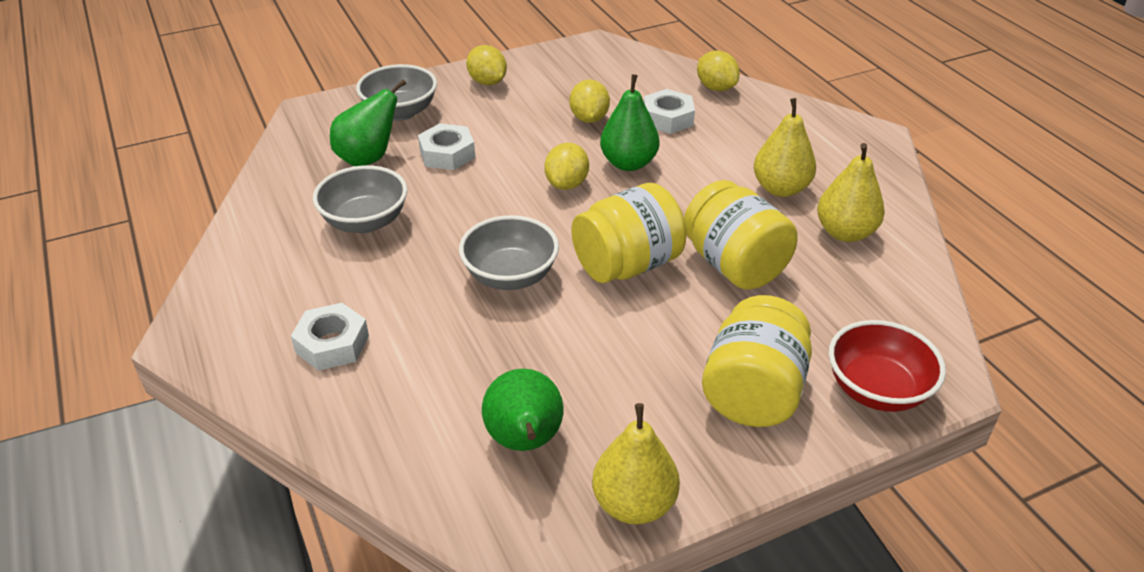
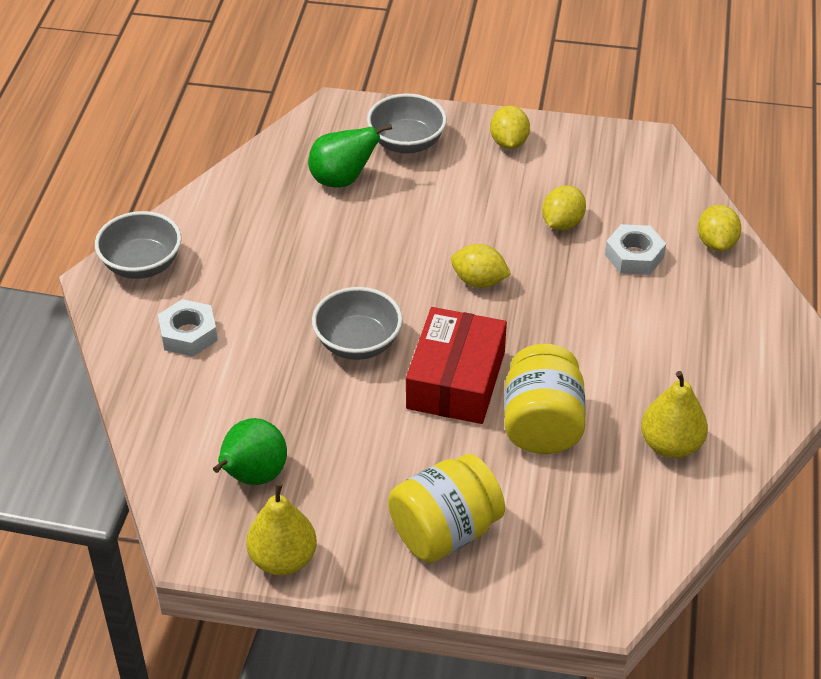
camera: 35 degrees right, 5 degrees up
(365, 221) = (292, 240): grey bowl -> grey bowl (142, 265)
(447, 154) = (408, 205): white nut -> none
(567, 184) = (479, 281): yellow lemon -> yellow lemon turned 60 degrees clockwise
(627, 265) = (455, 380): yellow jar -> red box
(628, 163) = (551, 286): green pear -> none
(780, 188) = (660, 376): yellow pear -> none
(877, 390) = (541, 583): red bowl -> none

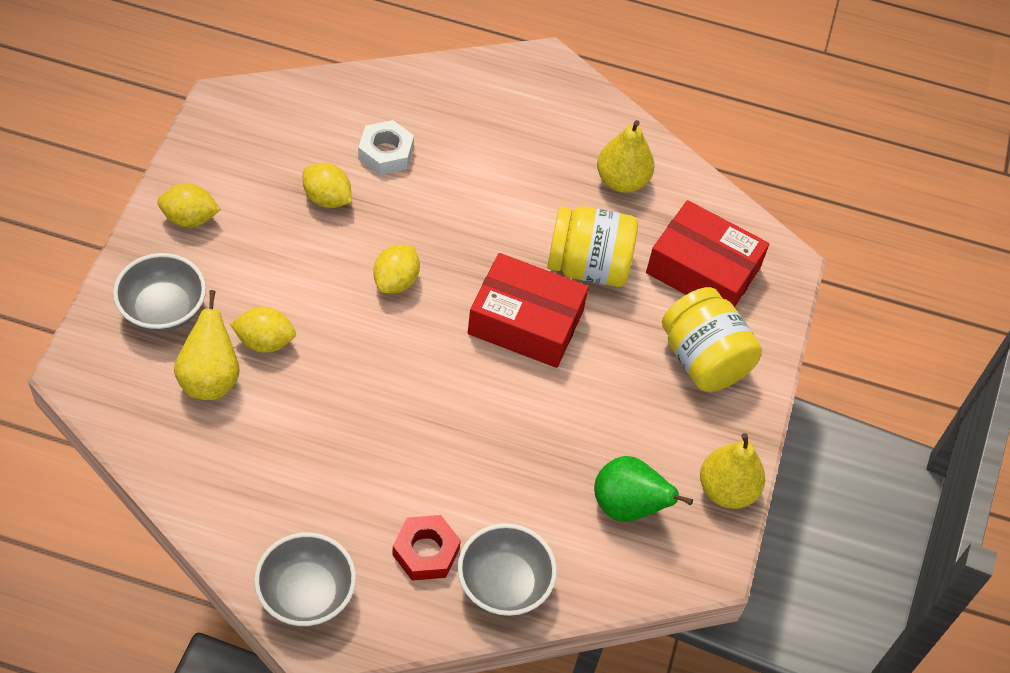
camera: 90 degrees left, 10 degrees up
(188, 334) = (426, 552): white nut -> red nut
(342, 180) = (210, 379): green pear -> yellow pear
(358, 343) = (464, 396): grey bowl -> grey bowl (504, 584)
(567, 526) = (703, 270): none -> red box
(716, 243) = (381, 89): yellow lemon -> yellow lemon (265, 342)

